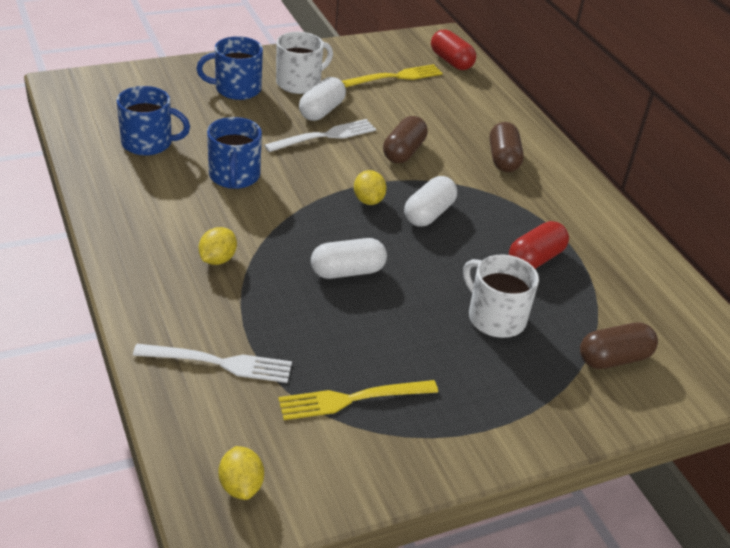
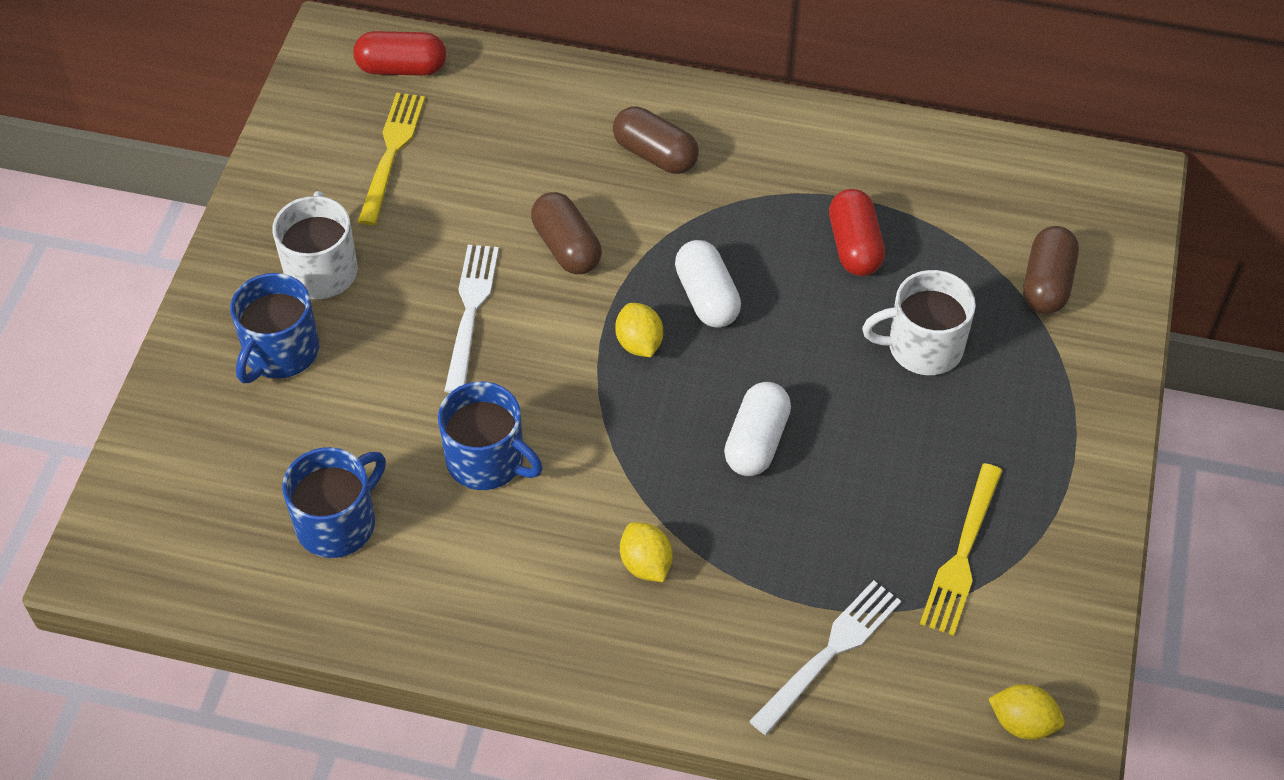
camera: 50 degrees left, 15 degrees up
(321, 111) = (409, 283): white capsule -> none
(368, 200) = (639, 343): yellow lemon -> yellow lemon turned 45 degrees clockwise

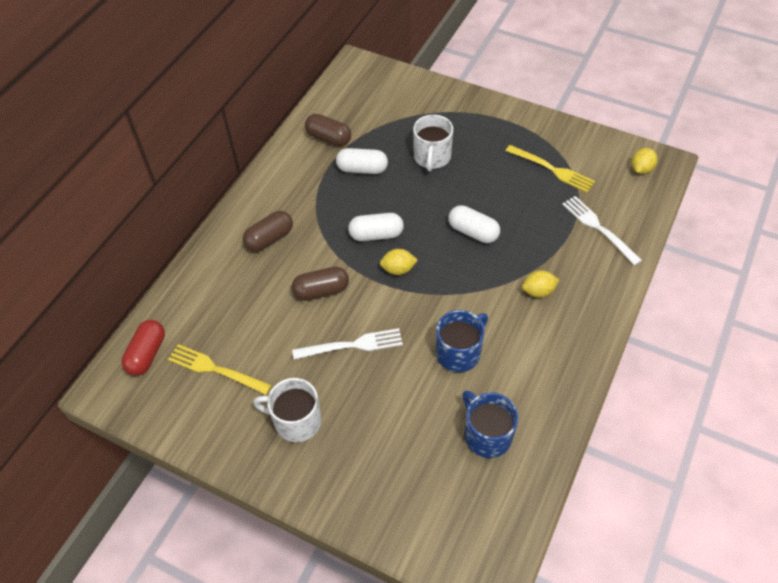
camera: 75 degrees left, 0 degrees up
(280, 352) = (354, 452): blue mug -> none
(470, 311) = (352, 345): white fork -> white fork turned 150 degrees clockwise
(854, 246) = (362, 169): red capsule -> white capsule
(1047, 283) = (407, 106): brown capsule -> brown capsule (328, 138)

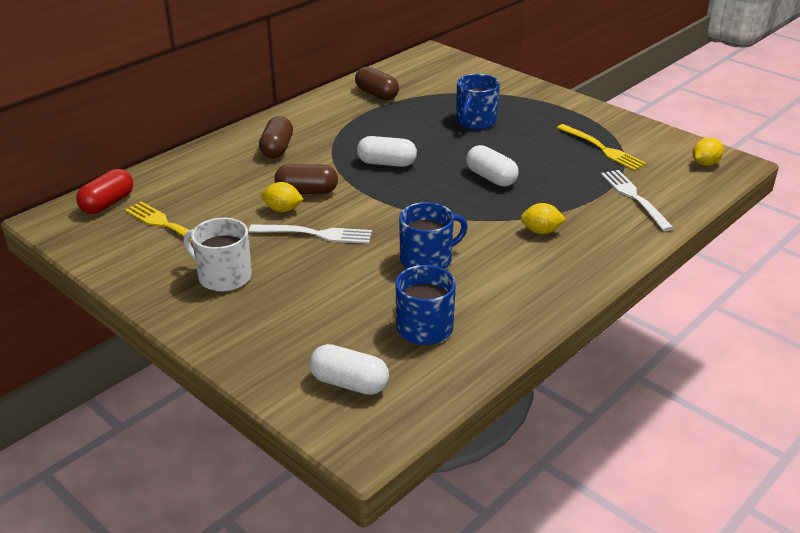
camera: 15 degrees right, 20 degrees down
(269, 239) = (277, 149): brown capsule -> brown capsule turned 60 degrees counterclockwise
(362, 169) = (398, 118): white capsule -> white capsule (349, 383)
(398, 269) = (395, 190): yellow lemon -> yellow lemon (282, 209)
(432, 157) = (475, 121): white mug -> blue mug

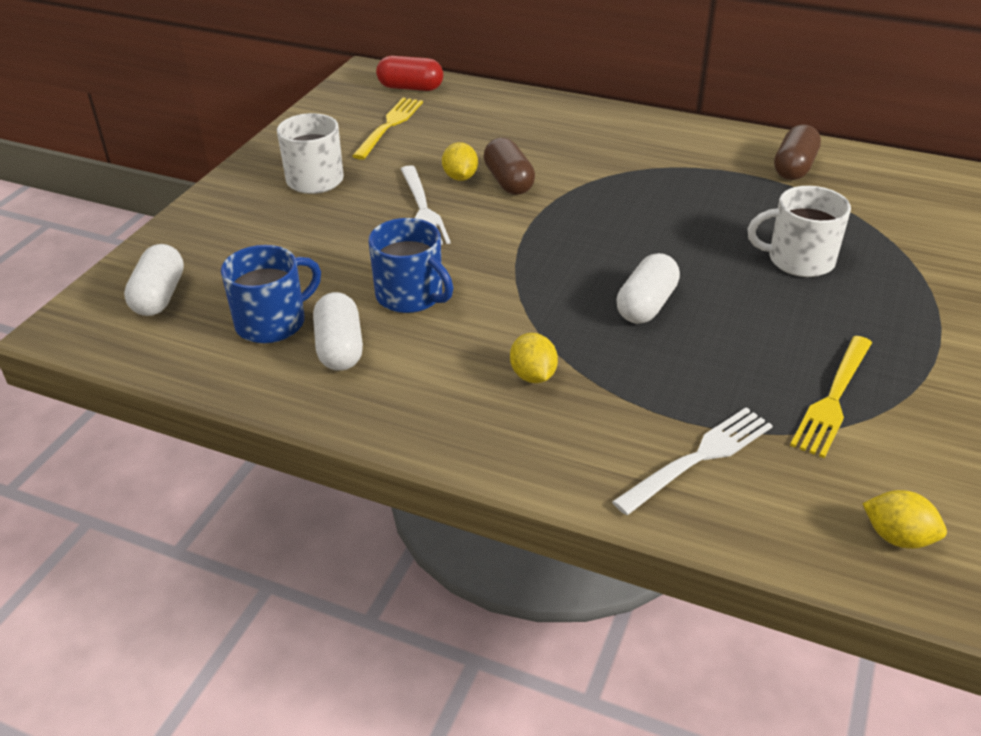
camera: 70 degrees right, 5 degrees up
(277, 149) = (588, 140): brown capsule -> none
(387, 163) = (616, 217): white capsule -> white capsule (340, 348)
(475, 121) = (799, 260): blue mug -> white mug

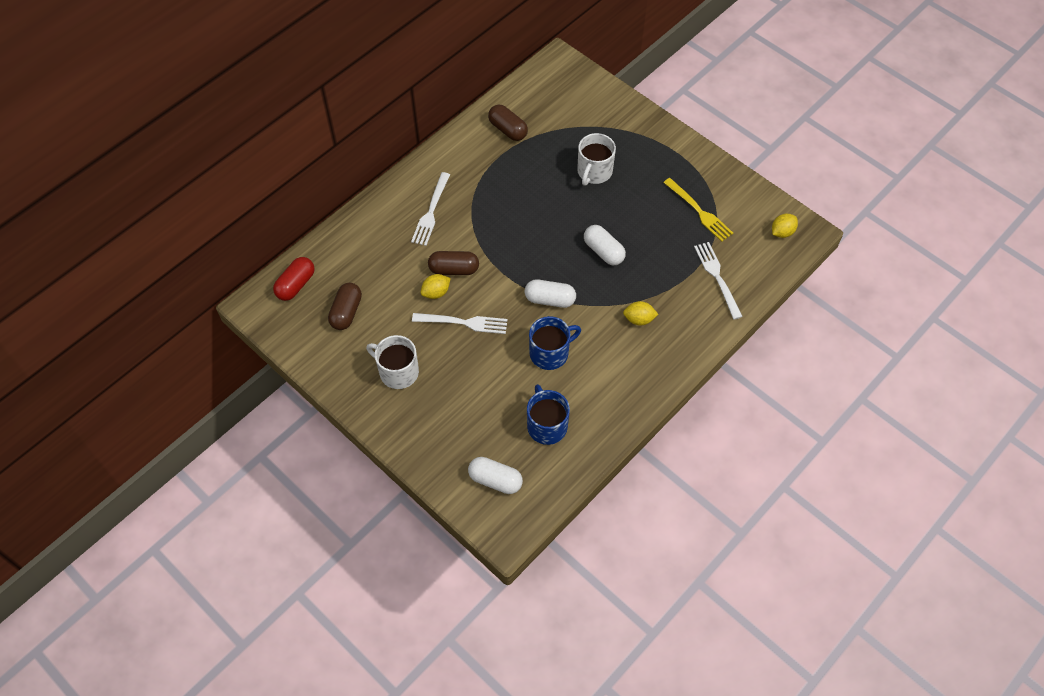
camera: 70 degrees left, 20 degrees up
(340, 348) = (583, 398): white capsule -> white capsule (550, 299)
(389, 125) = (346, 312): yellow fork -> brown capsule
(460, 177) = (436, 292): yellow lemon -> yellow lemon turned 45 degrees counterclockwise
(591, 144) = (431, 212): none -> white fork

